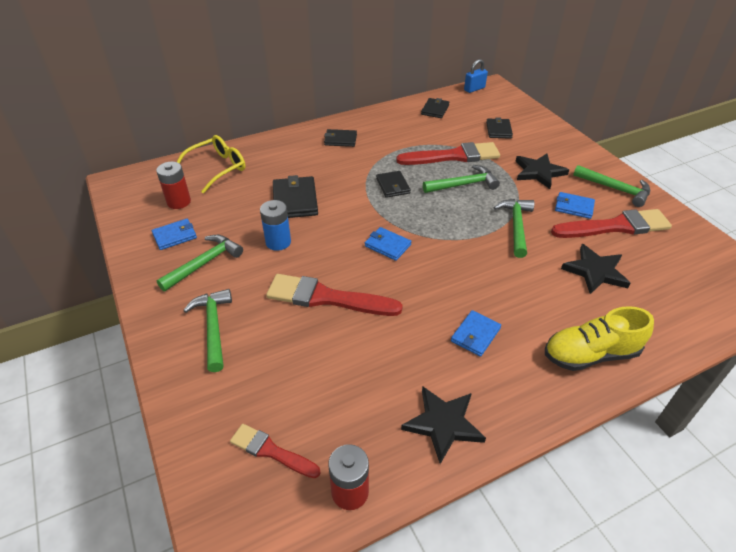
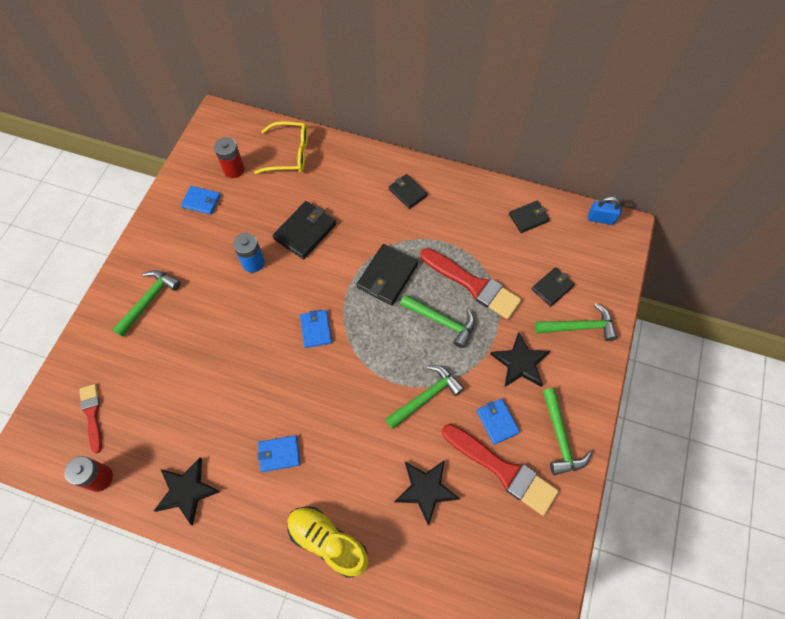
camera: 45 degrees right, 20 degrees up
(204, 263) = (194, 242): green hammer -> green hammer (579, 327)
(326, 298) = (230, 338): red brush -> none
(393, 186) = (387, 276): black wallet -> black wallet, size x1.58

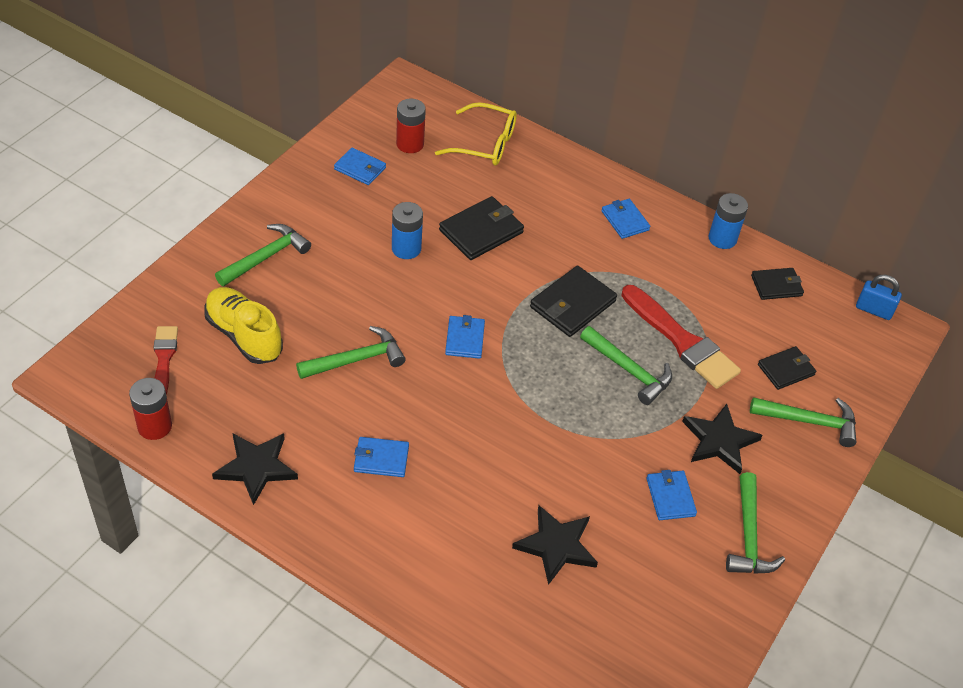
camera: 10 degrees right, 15 degrees down
(328, 542) = (416, 567): yellow shoe -> yellow shoe (244, 335)
(407, 192) = (625, 220): black wallet -> blue wallet
(426, 397) = (585, 446): green hammer -> green hammer (356, 360)
(481, 188) = (722, 239): none -> blue battery
(502, 470) = (662, 551): red brush -> none

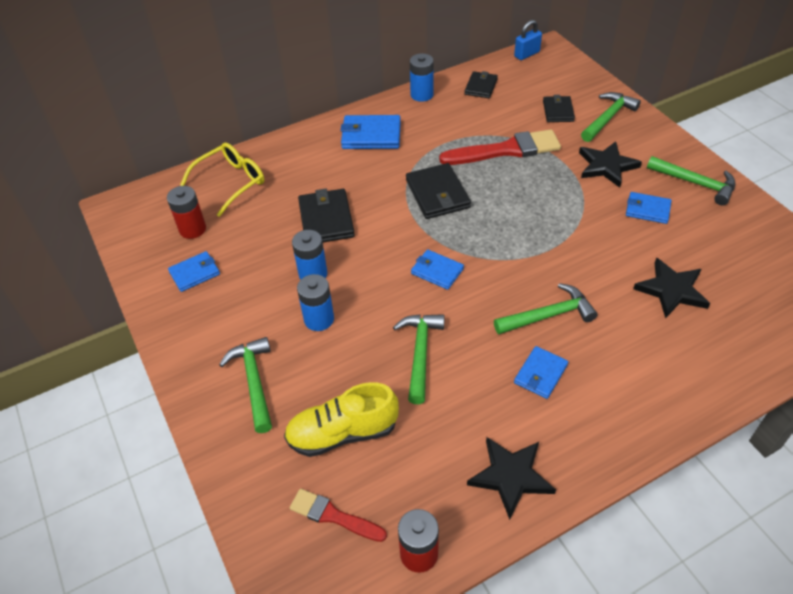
camera: 55 degrees left, 0 degrees up
(356, 273) = (319, 319): none -> blue battery
(625, 220) = (371, 135): blue wallet -> blue wallet, size x1.58
(629, 370) = (519, 187): green hammer -> green hammer (548, 315)

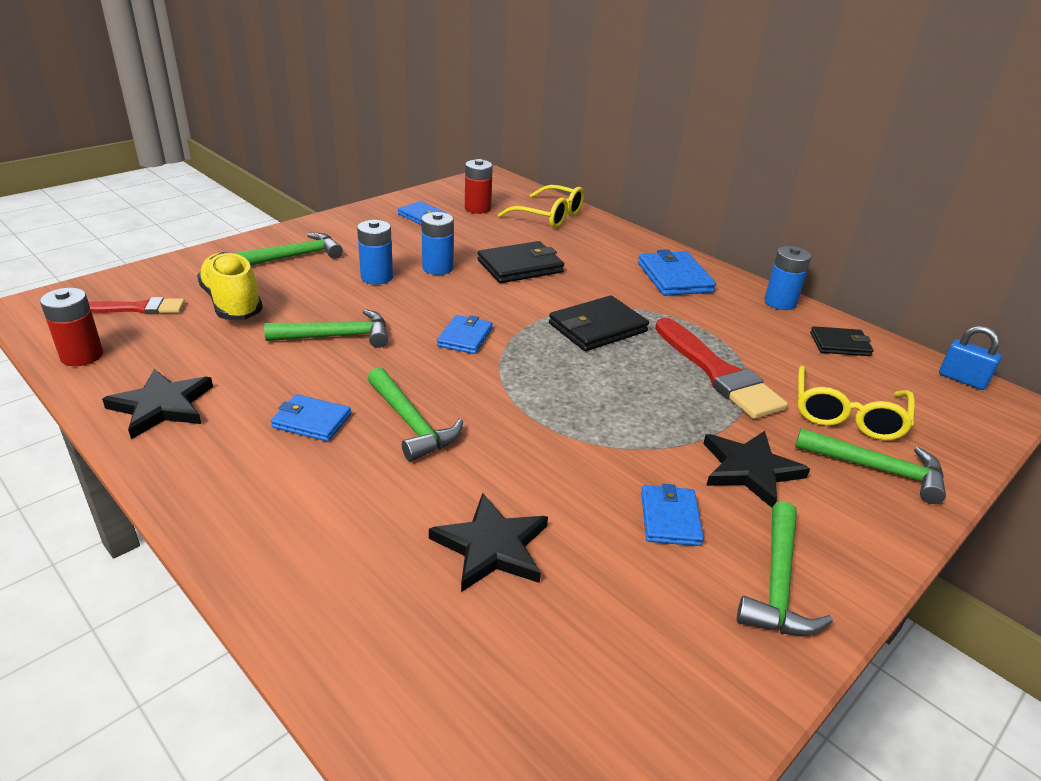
camera: 70 degrees right, 15 degrees down
(333, 516) = (138, 308): red brush -> red brush turned 75 degrees clockwise
(558, 111) = (847, 415): black wallet -> yellow glasses

